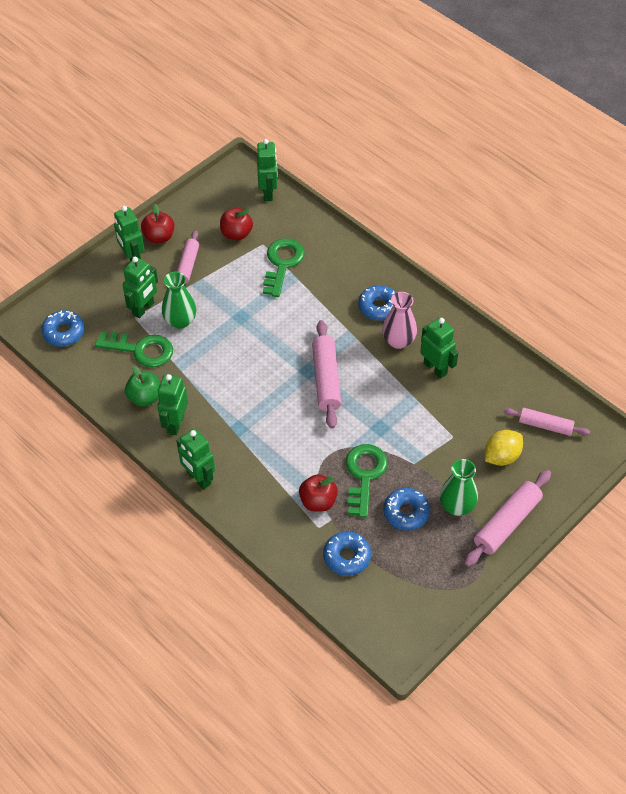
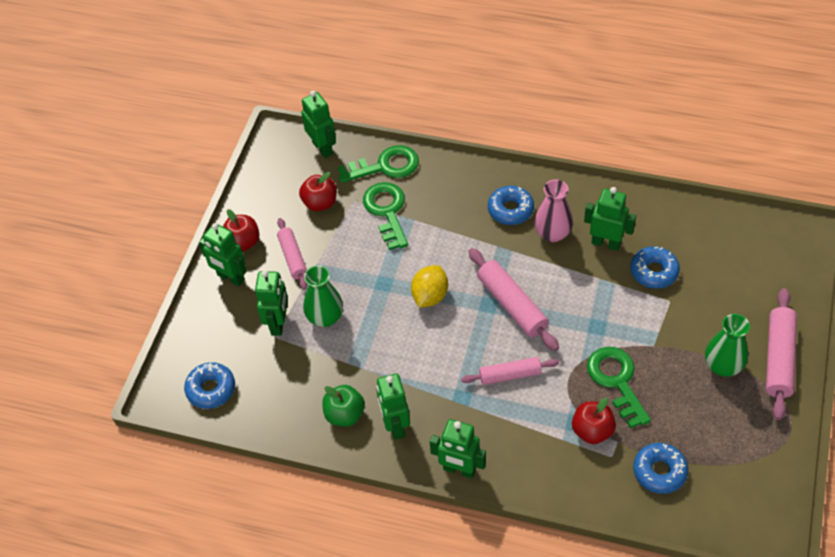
camera: 25 degrees left, 0 degrees up
(141, 350) = (305, 367): green key -> green key (385, 166)
(406, 512) = (682, 397): blue donut -> blue donut (654, 272)
(501, 456) = (727, 297): yellow lemon -> yellow lemon (430, 296)
(545, 425) = (743, 248): pink rolling pin -> pink rolling pin (510, 375)

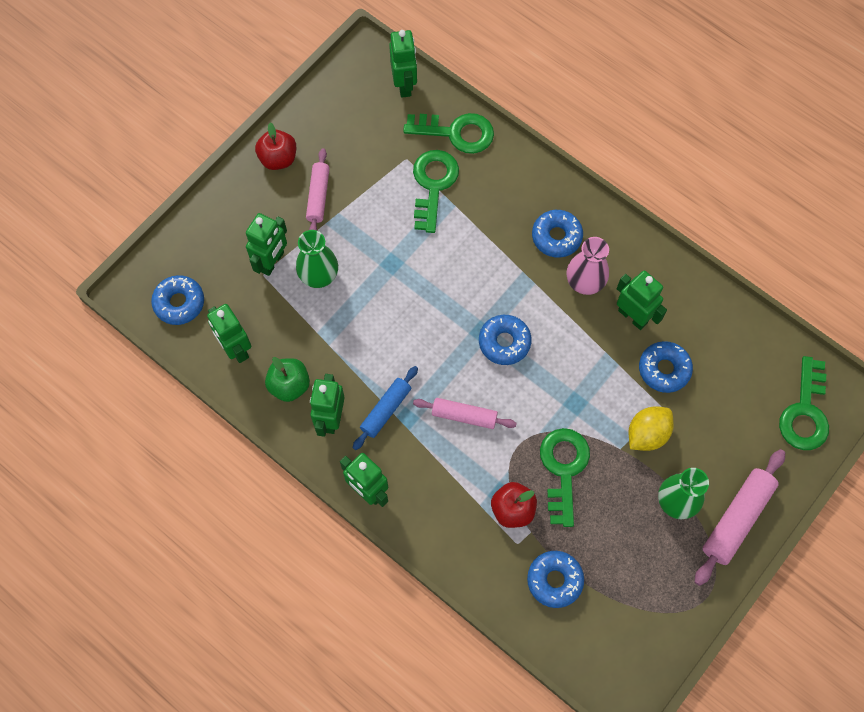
camera: 20 degrees right, 15 degrees up
(230, 278) = (249, 192): green robot -> green robot (236, 348)
(320, 203) = (372, 147): red apple -> none
(430, 296) = (429, 297): yellow lemon -> yellow lemon (647, 434)
(440, 399) = (386, 410): none -> blue rolling pin
(512, 305) = (504, 342): pink rolling pin -> blue donut
(782, 257) = (805, 412): none -> green key

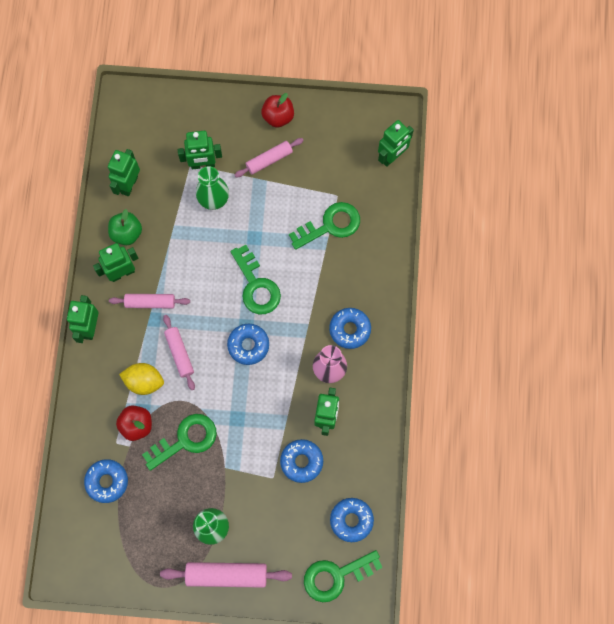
camera: 55 degrees right, 5 degrees up
(179, 303) = (136, 130): blue donut -> blue donut (351, 520)
(386, 410) = (150, 302): blue rolling pin -> pink rolling pin
(456, 132) = (380, 214): green key -> green key (256, 285)
(647, 434) = (247, 479): yellow lemon -> yellow lemon (144, 381)

